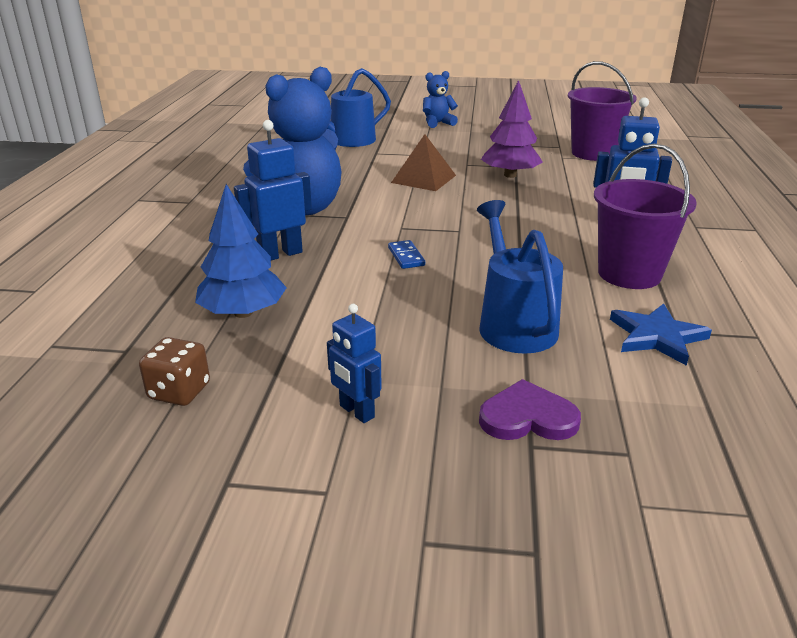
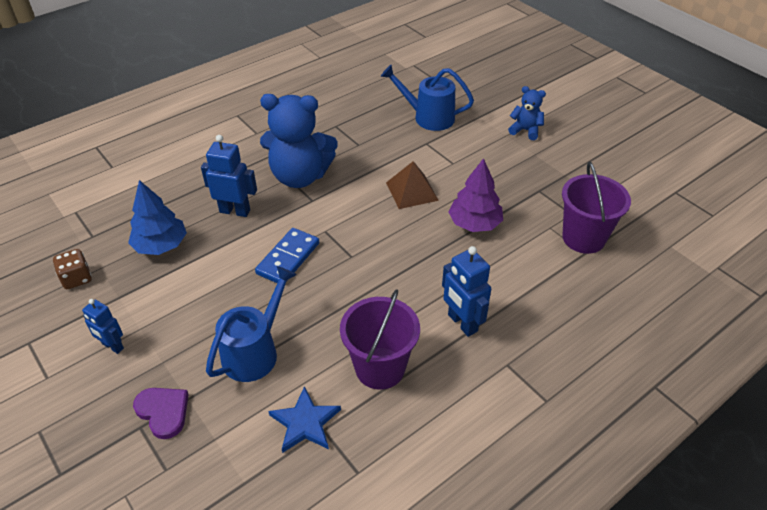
camera: 45 degrees right, 15 degrees up
(356, 412) = (112, 346): blue robot -> blue robot turned 60 degrees counterclockwise
(406, 256) = (288, 258): blue domino -> blue domino, size x1.84

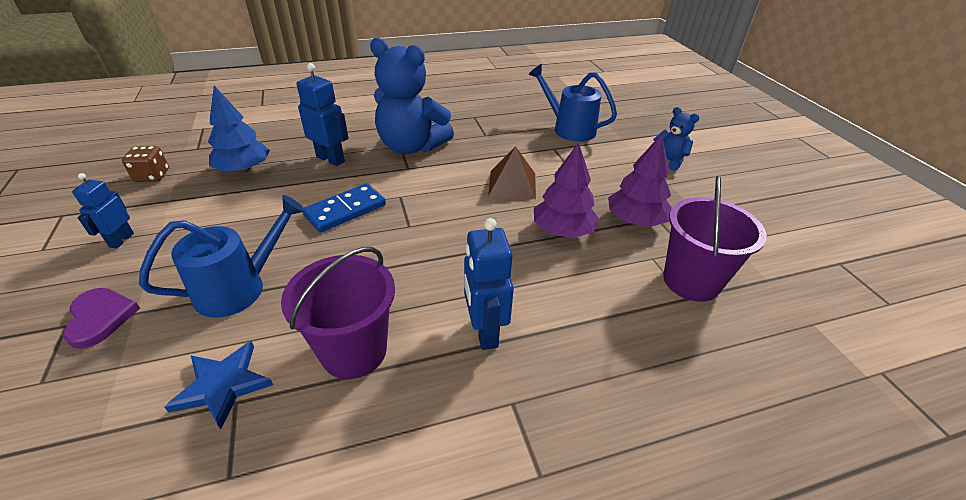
camera: 20 degrees right, 5 degrees down
(112, 346) = (121, 240): blue robot -> blue robot turned 45 degrees clockwise
(524, 198) = (635, 220): none -> purple tree

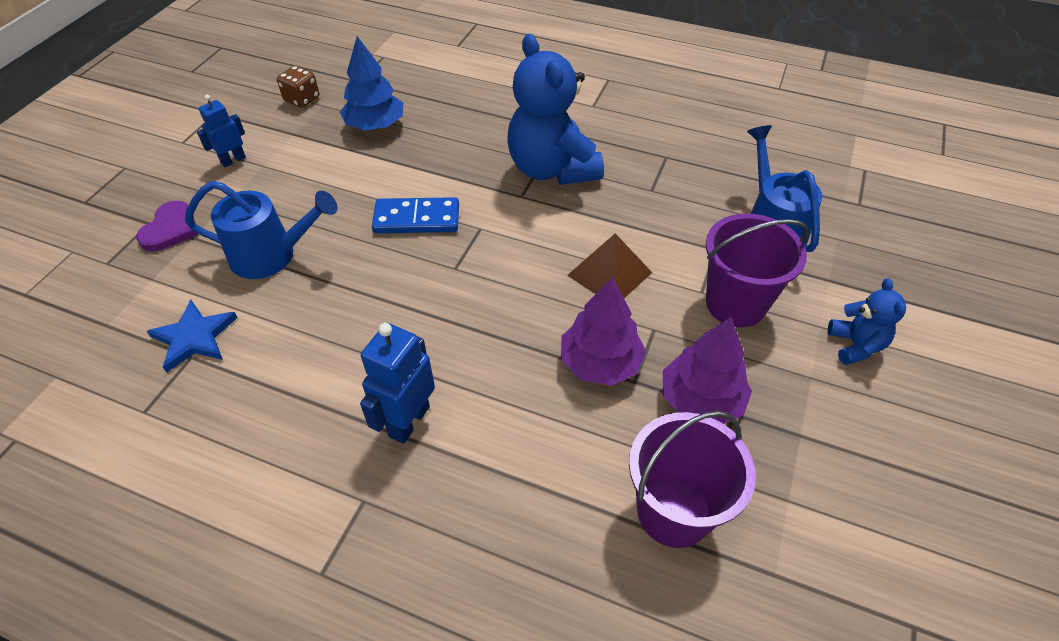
camera: 40 degrees right, 10 degrees up
(331, 159) = (459, 148): blue robot -> none
(354, 351) = (296, 368): purple bucket -> purple bucket (735, 303)

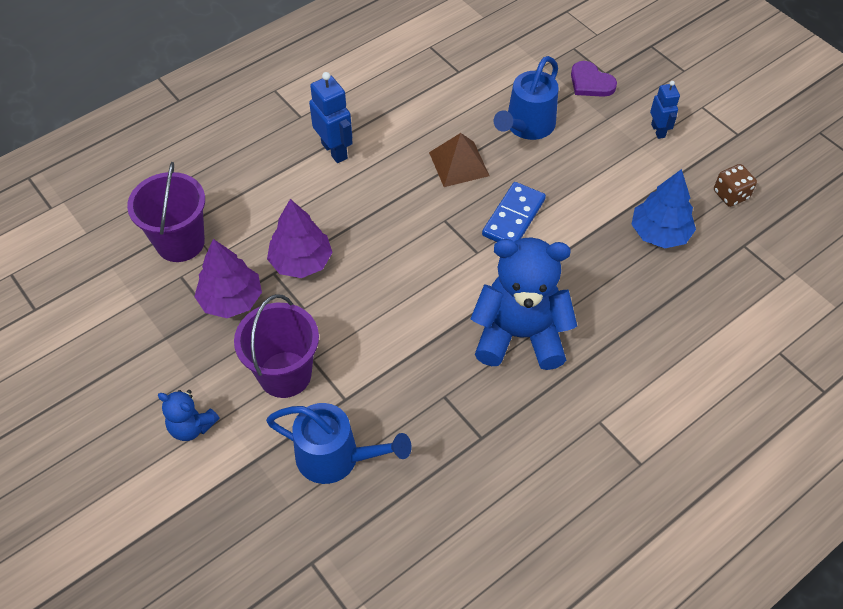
camera: 120 degrees right, 5 degrees up
(194, 337) = (473, 75): blue star -> none
(609, 274) = (372, 310): brown pyramid -> brown pyramid (459, 164)

